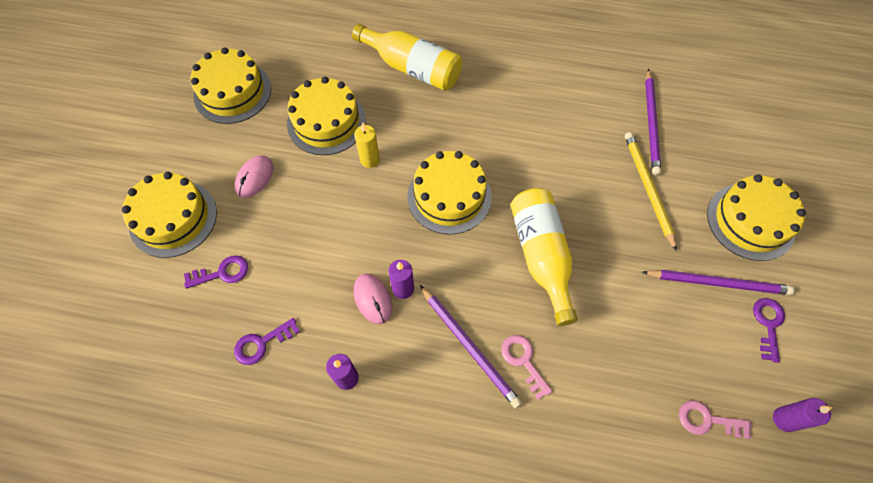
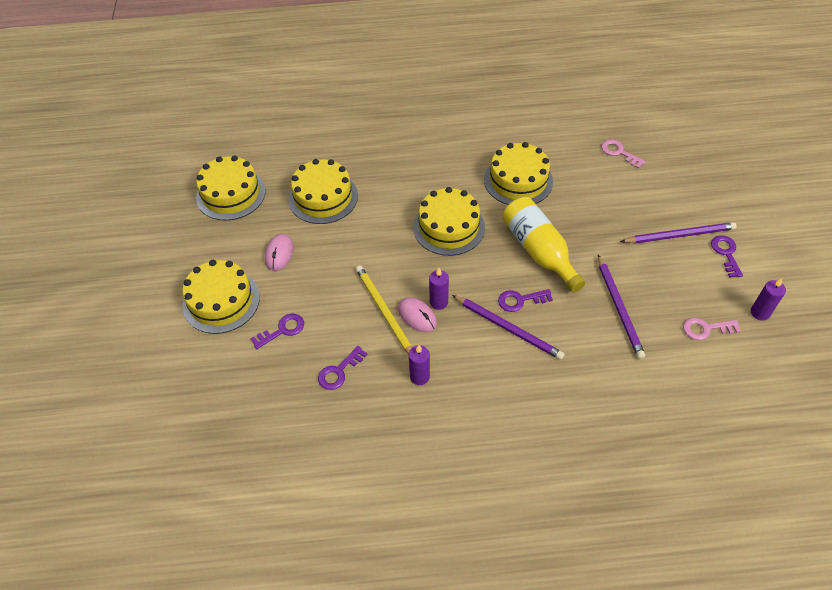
camera: 15 degrees left, 10 degrees down
(370, 160) = (372, 216): yellow candle -> none
(412, 68) = (379, 140): yellow bottle -> none
(496, 314) = (520, 300): none -> purple key
(523, 361) = (554, 327): pink key -> pink key (619, 152)
(648, 188) = (603, 183): yellow pencil -> yellow pencil (384, 311)
(651, 124) = (588, 137): purple pencil -> purple pencil (619, 308)
(750, 221) = (688, 187): yellow cake -> yellow cake (518, 180)

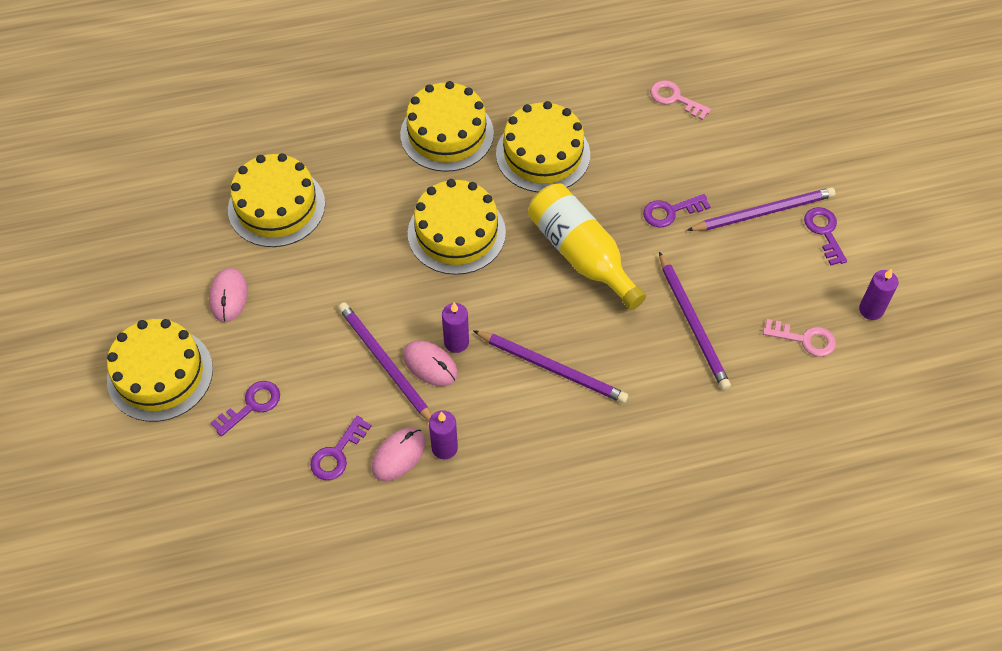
camera: 10 degrees left, 5 degrees up
(231, 194) = (144, 215): yellow cake -> yellow cake (447, 134)
(384, 311) = (385, 364): yellow pencil -> purple pencil
(384, 378) = (398, 455): none -> pink mouse
(520, 300) = (564, 327): purple key -> purple key (670, 211)
(706, 329) = (805, 339): pink key -> pink key turned 150 degrees counterclockwise

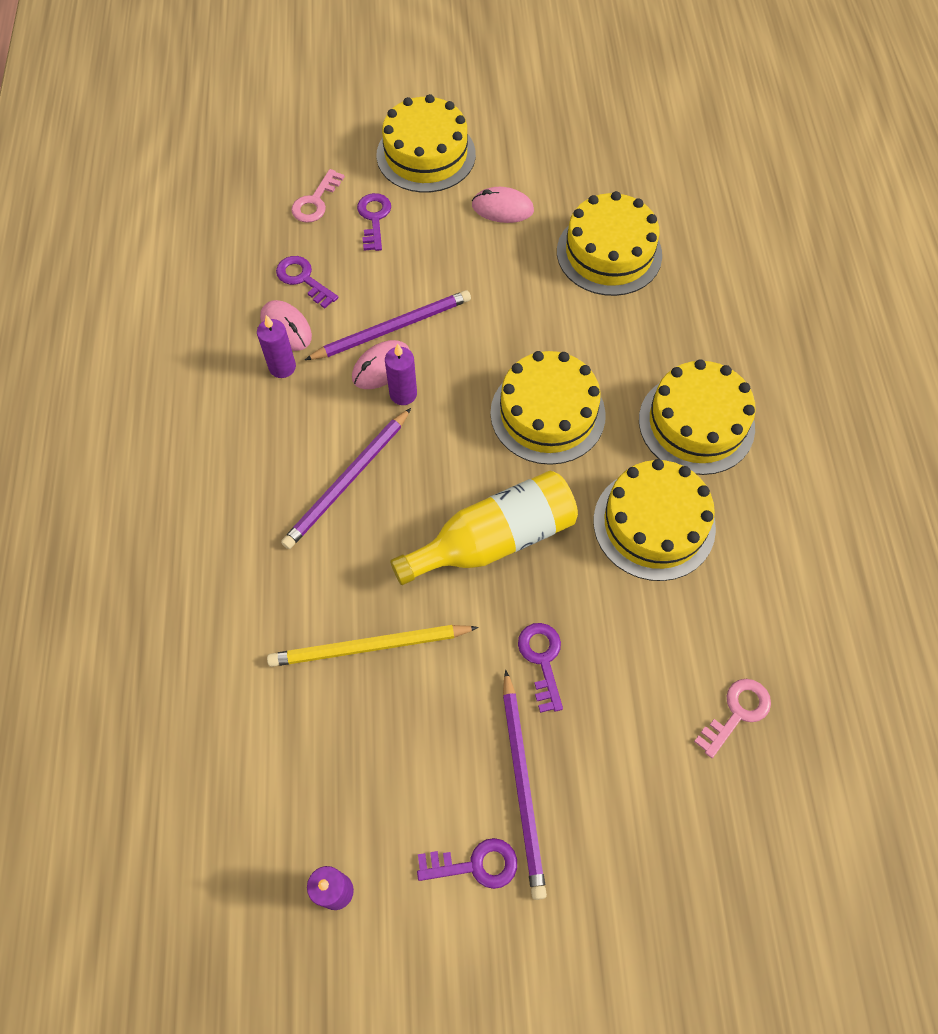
camera: 100 degrees right, 5 degrees up
(251, 405) = (374, 218): purple key -> purple key turned 150 degrees counterclockwise
(693, 324) = (369, 647): purple pencil -> yellow pencil
(805, 339) = (313, 782): pink key -> pink key (315, 201)

